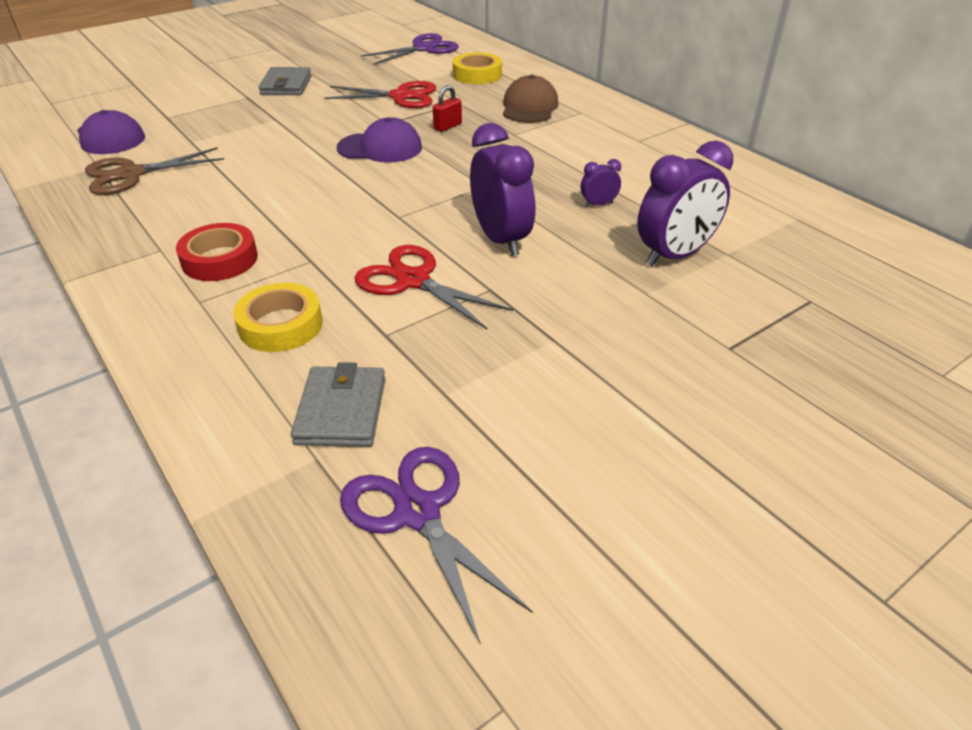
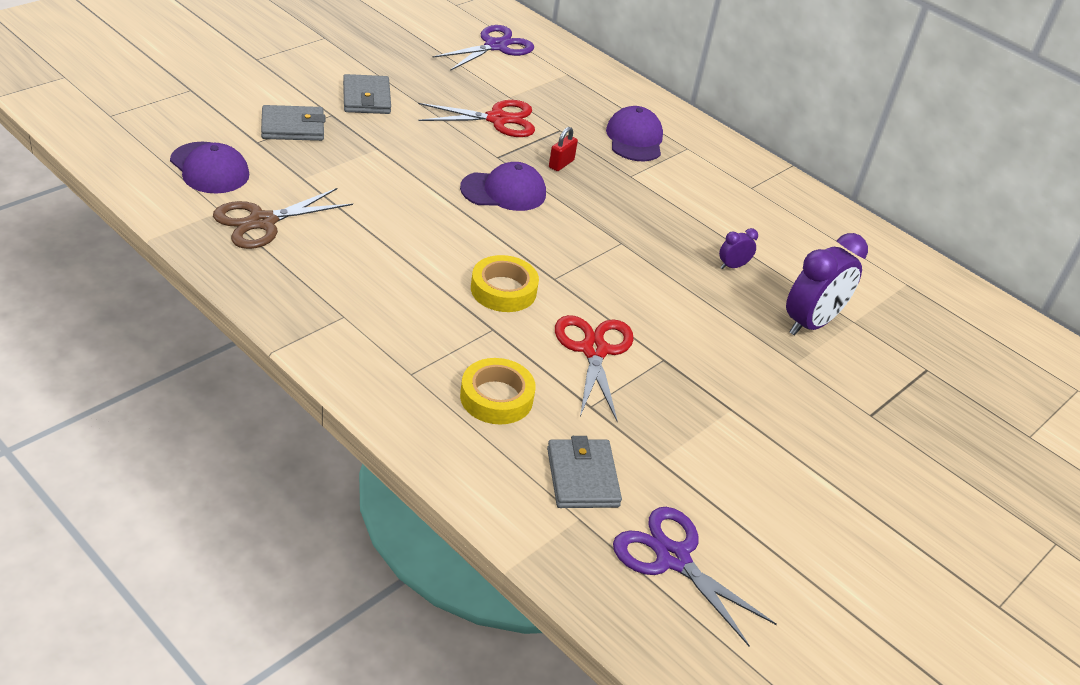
camera: 15 degrees left, 0 degrees up
(206, 106) = (293, 127): none -> grey wallet
(219, 259) = (407, 328): red tape -> none
(413, 280) = (594, 350): red scissors -> red scissors turned 60 degrees clockwise
(477, 75) = (567, 90): yellow tape -> yellow tape (503, 290)
(500, 239) = (657, 306): purple clock -> none
(529, 107) = (634, 139): brown cap -> purple cap

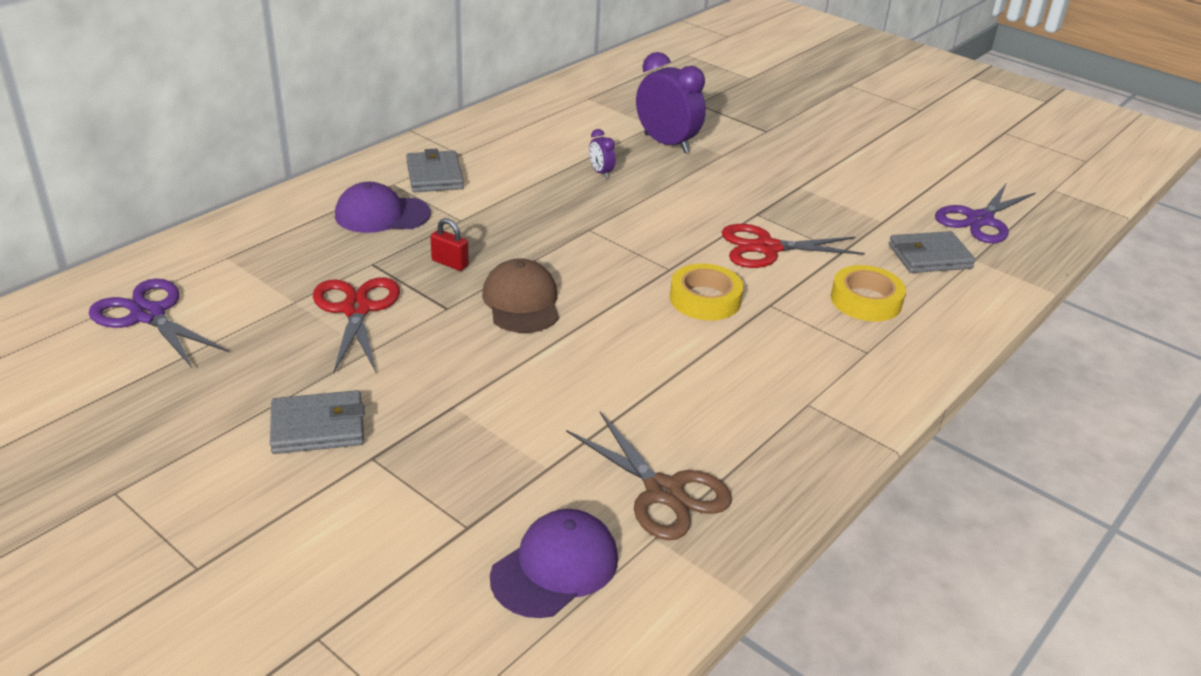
camera: 90 degrees left, 5 degrees down
(293, 127) = (417, 494): grey wallet -> grey wallet (434, 176)
(504, 191) = (521, 302): purple cap -> brown cap

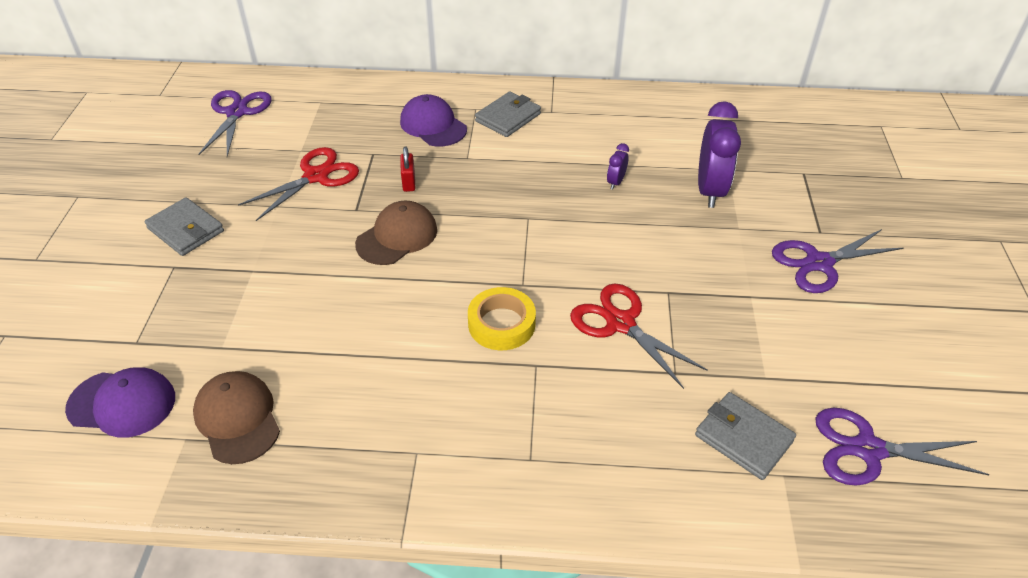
camera: 55 degrees right, 10 degrees up
(663, 492) = (237, 419): brown scissors -> brown cap
(796, 147) = (819, 263): none -> purple scissors
(866, 300) = (611, 423): yellow tape -> none

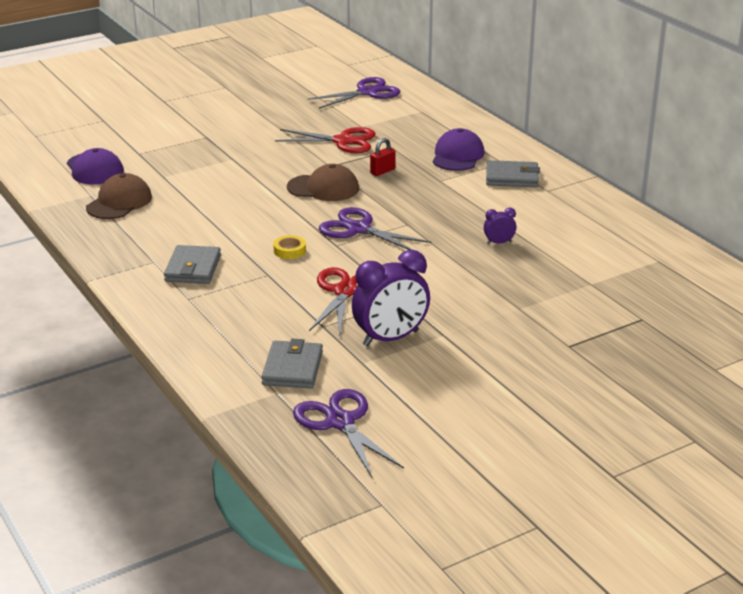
camera: 55 degrees right, 15 degrees down
(186, 230) = (240, 126): grey wallet -> grey wallet (193, 268)
(501, 324) = (289, 251): yellow tape -> yellow tape, size x0.59
(709, 190) = (549, 283): purple clock -> purple clock (390, 338)
(819, 263) = (526, 354): purple scissors -> purple scissors (359, 229)

